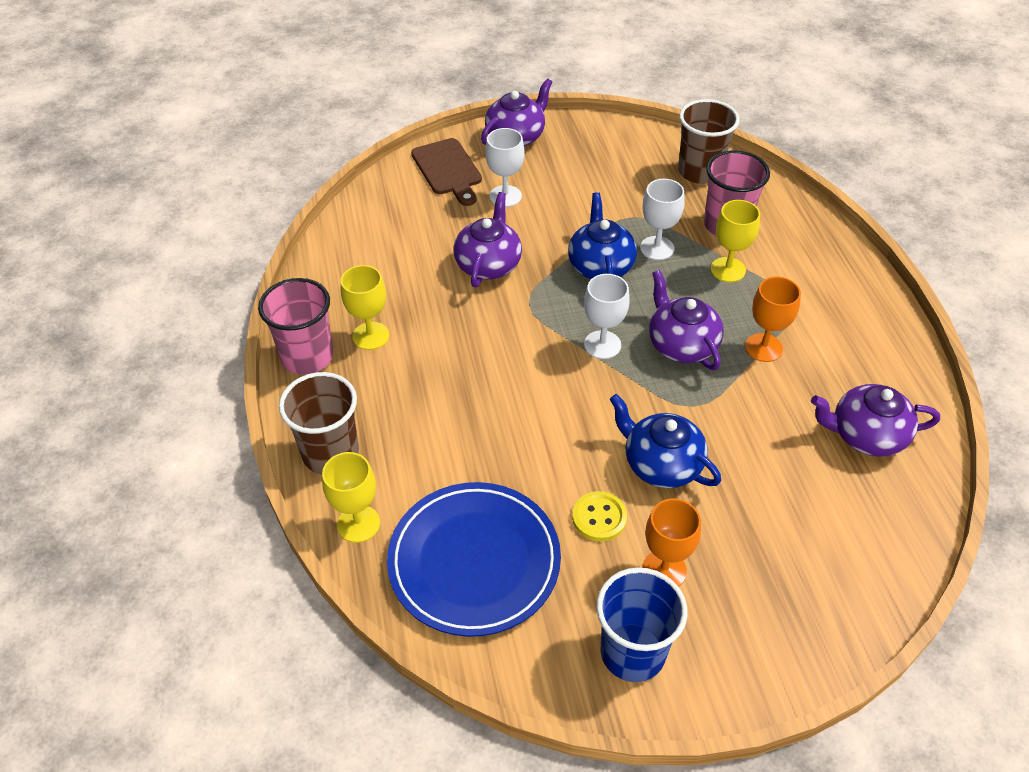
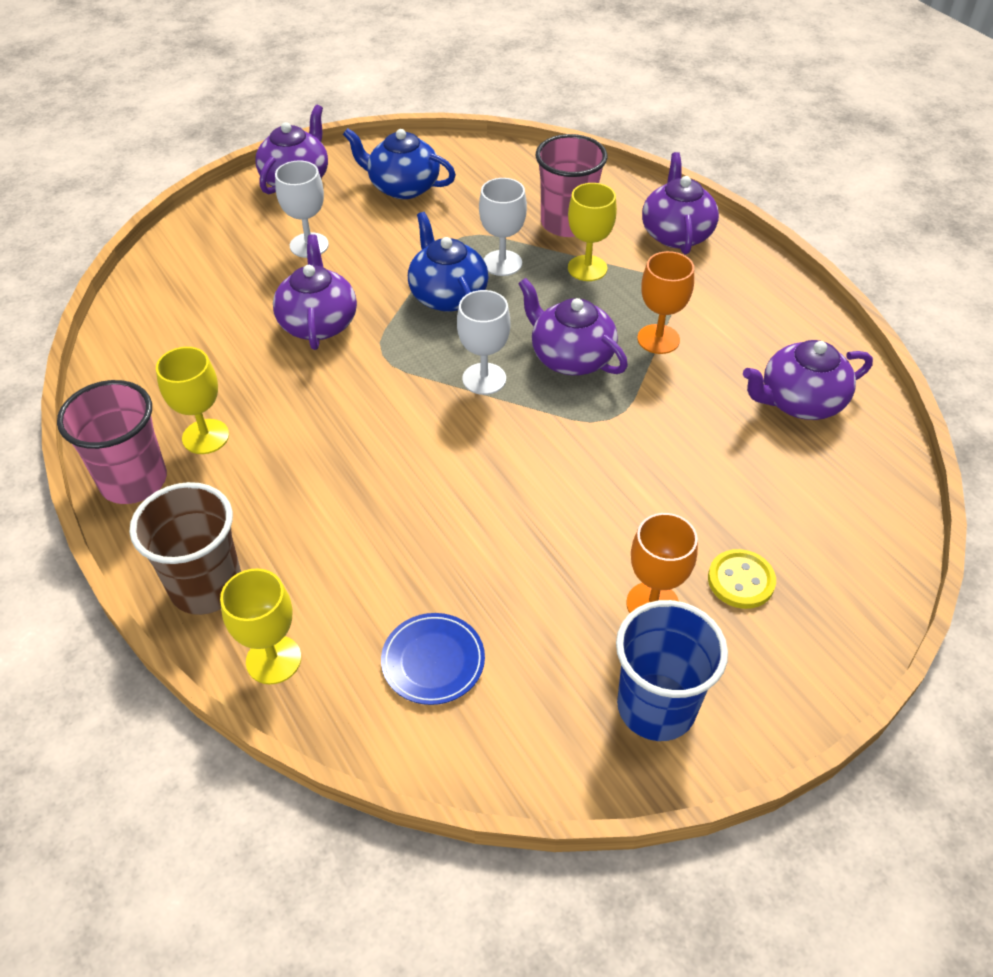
camera: 20 degrees left, 0 degrees up
(448, 170) = (229, 231): brown cutting board -> none
(474, 561) = (433, 661): blue plate -> blue plate, size x0.48
(599, 517) = (557, 568): yellow button -> yellow button (741, 580)
(661, 464) = (601, 490): blue teapot -> blue teapot (403, 187)
(699, 172) = (516, 175): brown cup -> none
(819, 257) = (676, 234): none -> purple teapot

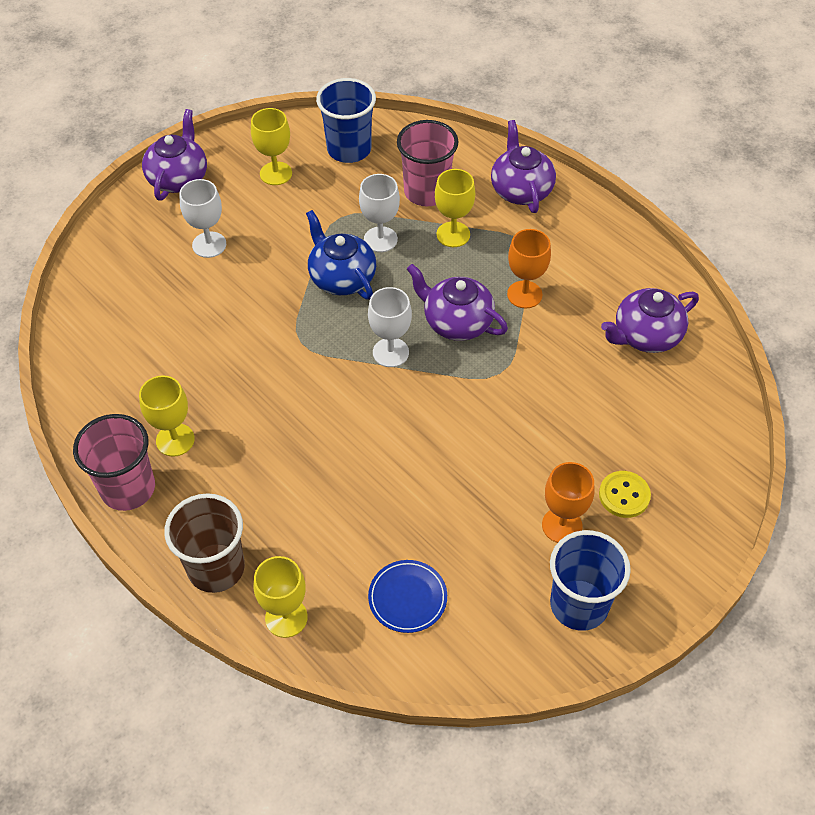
camera: 10 degrees left, 5 degrees up
(318, 323) = (239, 320): purple teapot -> none
(403, 187) = (276, 173): blue teapot -> yellow goblet
(490, 174) = (349, 149): none -> blue cup

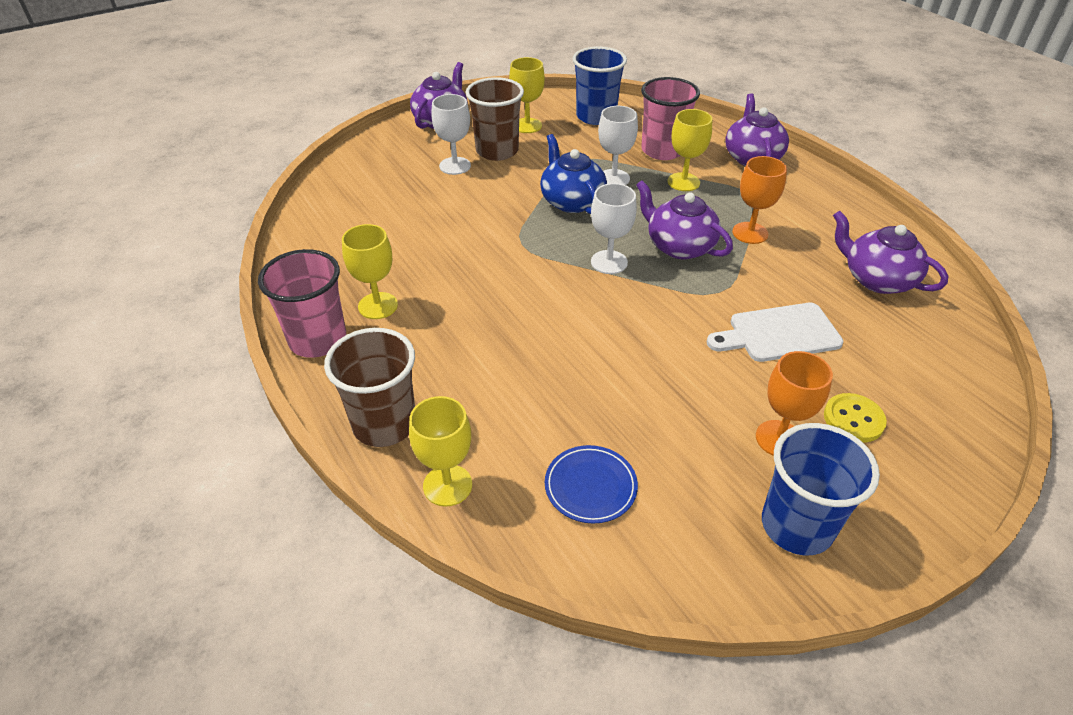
camera: 10 degrees right, 10 degrees down
(250, 216) = (497, 151): none -> brown cup
(557, 413) = (778, 333): none -> white cutting board
(646, 335) = (877, 279): purple teapot -> purple teapot turned 60 degrees clockwise

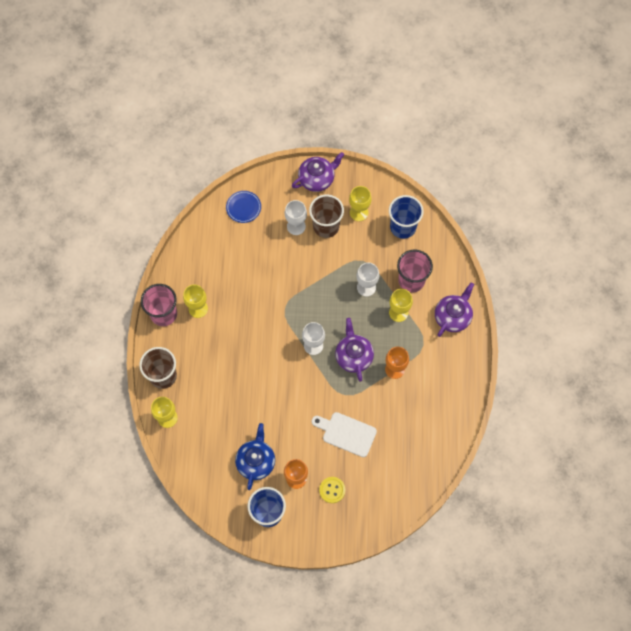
camera: 35 degrees right, 25 degrees up
(571, 201) = (331, 292): blue teapot -> blue teapot (256, 461)
(590, 486) = (214, 451): blue plate -> blue plate (243, 207)
(877, 279) = (421, 434): purple teapot -> none

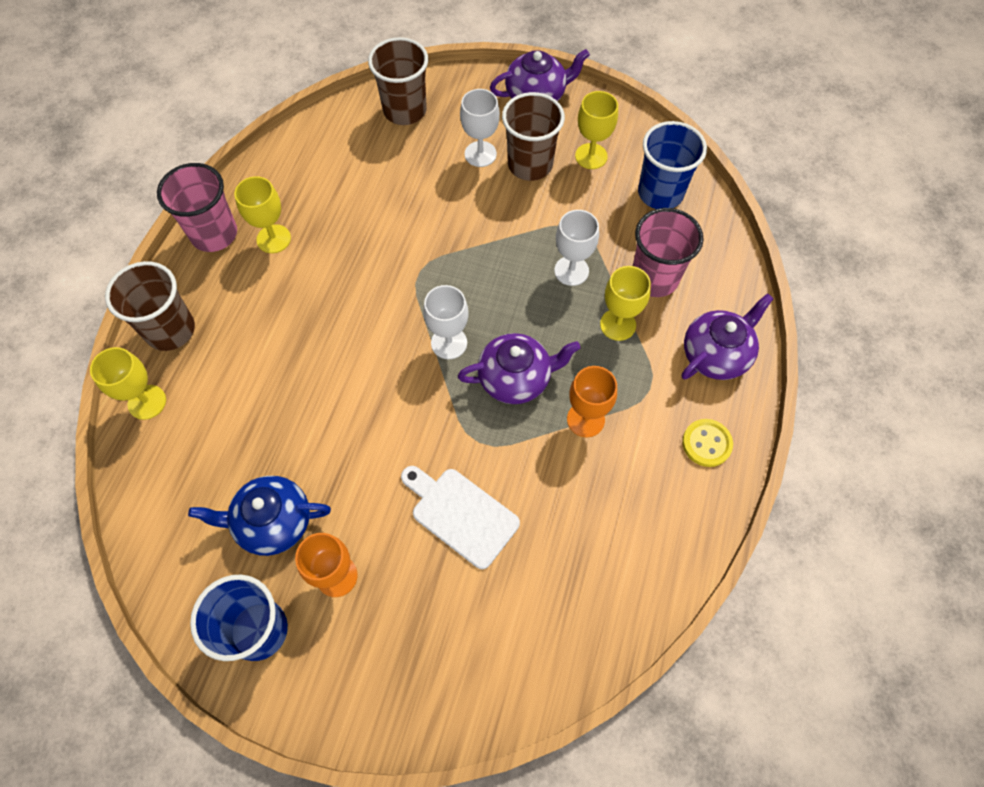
camera: 15 degrees right, 5 degrees down
(243, 207) = (405, 110): blue plate -> brown cup
(256, 461) = (273, 522): blue teapot -> blue teapot turned 120 degrees counterclockwise
(332, 490) = (398, 618): yellow button -> yellow button (706, 443)
(353, 356) = (516, 378): purple teapot -> purple teapot turned 75 degrees clockwise

